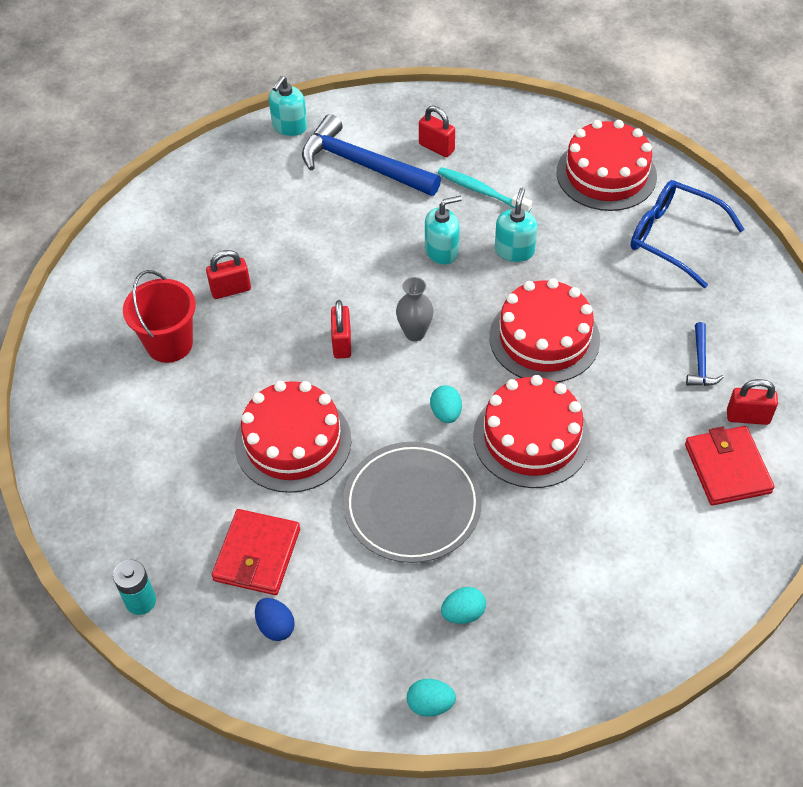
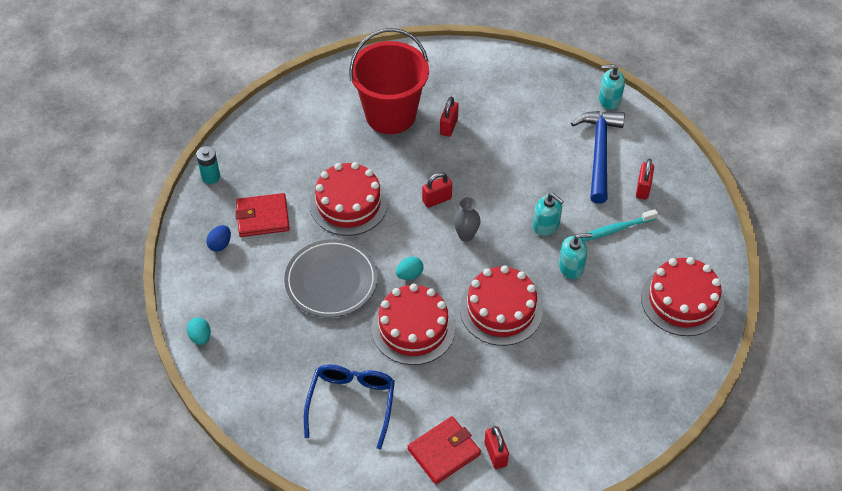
camera: 65 degrees right, 0 degrees up
(169, 344) = (390, 115): red bucket -> red bucket, size x1.62
(231, 290) = (449, 126): red padlock -> red padlock turned 60 degrees clockwise
(463, 613) = (266, 333): turquoise egg -> none
(481, 191) = (616, 229): turquoise toothbrush -> turquoise toothbrush turned 120 degrees counterclockwise
(673, 238) = (642, 362): blue glasses -> blue glasses (351, 403)
(700, 362) = (530, 411): blue hammer -> none

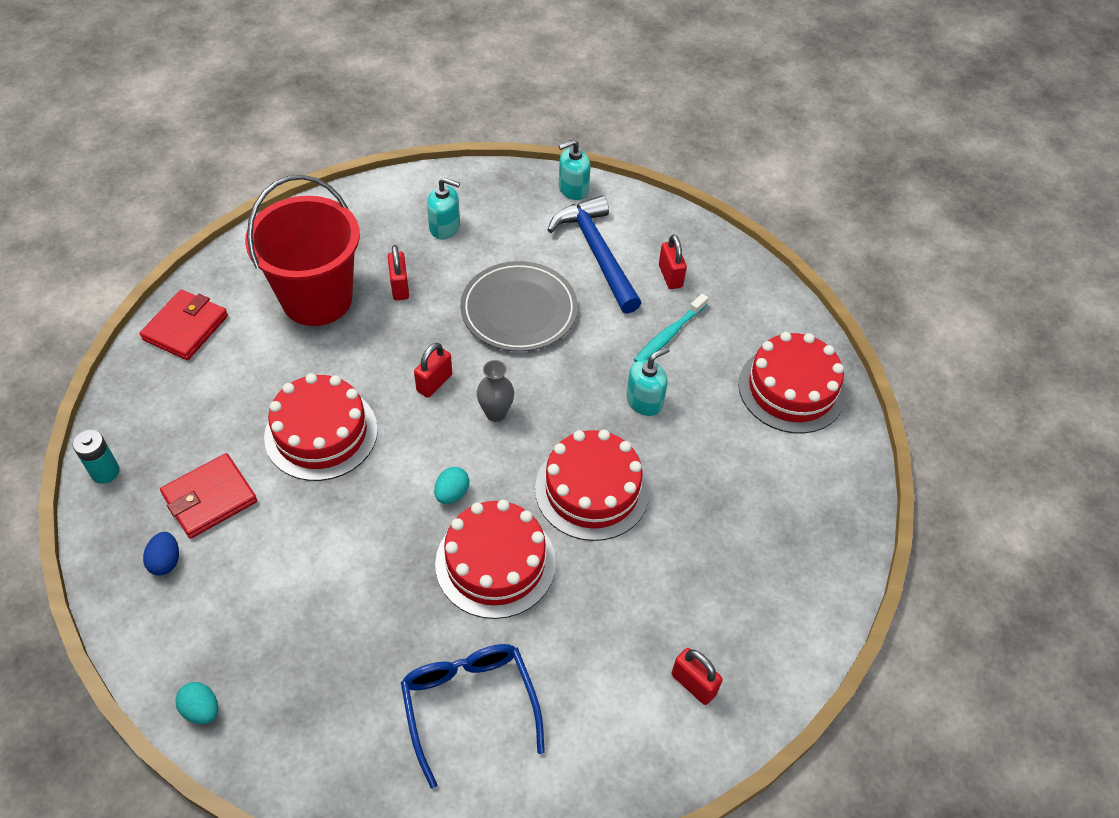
camera: 30 degrees left, 0 degrees up
(331, 281) = (351, 546): grey plate -> grey plate (519, 310)
(444, 452) = (627, 714): red wallet -> red wallet (185, 328)
(546, 225) = (586, 362): turquoise soap dispenser -> turquoise soap dispenser (445, 227)

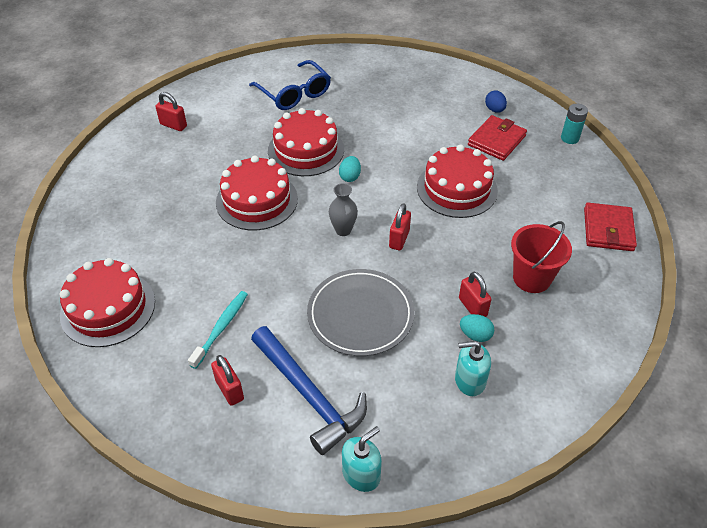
camera: 165 degrees right, 5 degrees down
(201, 710) = (426, 66): turquoise egg -> turquoise egg (475, 335)
(317, 299) = (532, 278): red bucket -> red bucket, size x0.62
(644, 401) = (232, 267): turquoise soap dispenser -> none

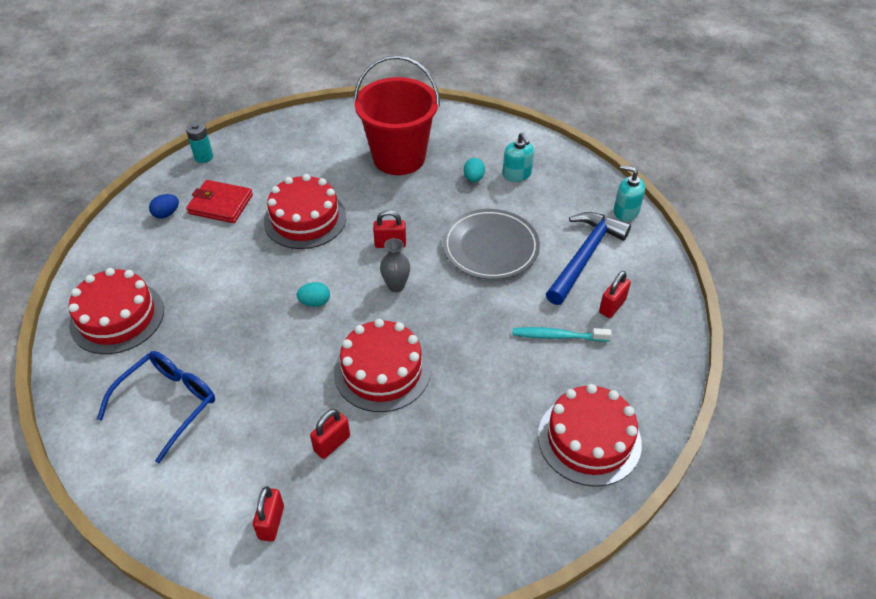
camera: 110 degrees left, 0 degrees up
(306, 150) = (281, 354): red cake -> red cake (117, 317)
(472, 307) = (446, 184): red padlock -> red padlock (332, 443)
(532, 278) = (399, 157): red bucket -> red bucket, size x1.62
(608, 229) = (324, 124): red wallet -> none

